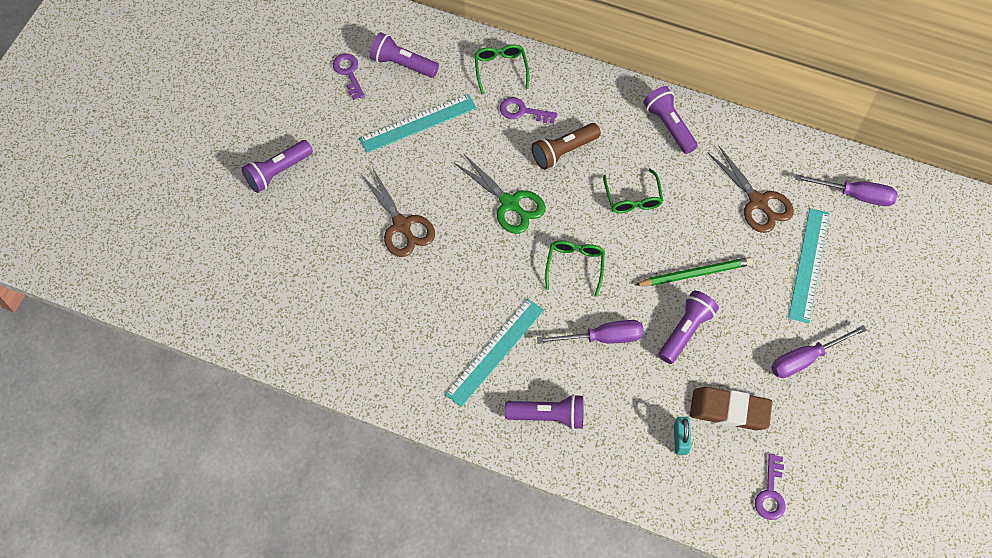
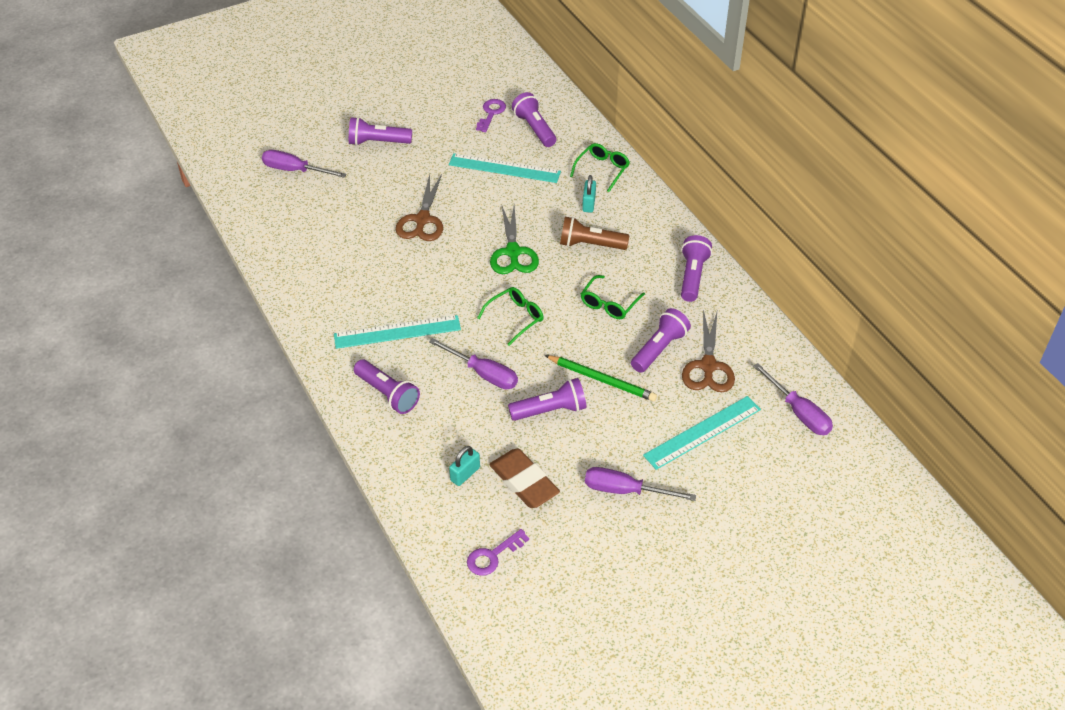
camera: 40 degrees right, 15 degrees down
(232, 255) = (295, 170): none -> purple screwdriver
(523, 111) = (589, 204): purple key -> turquoise padlock
(709, 213) = (659, 349): none -> purple flashlight

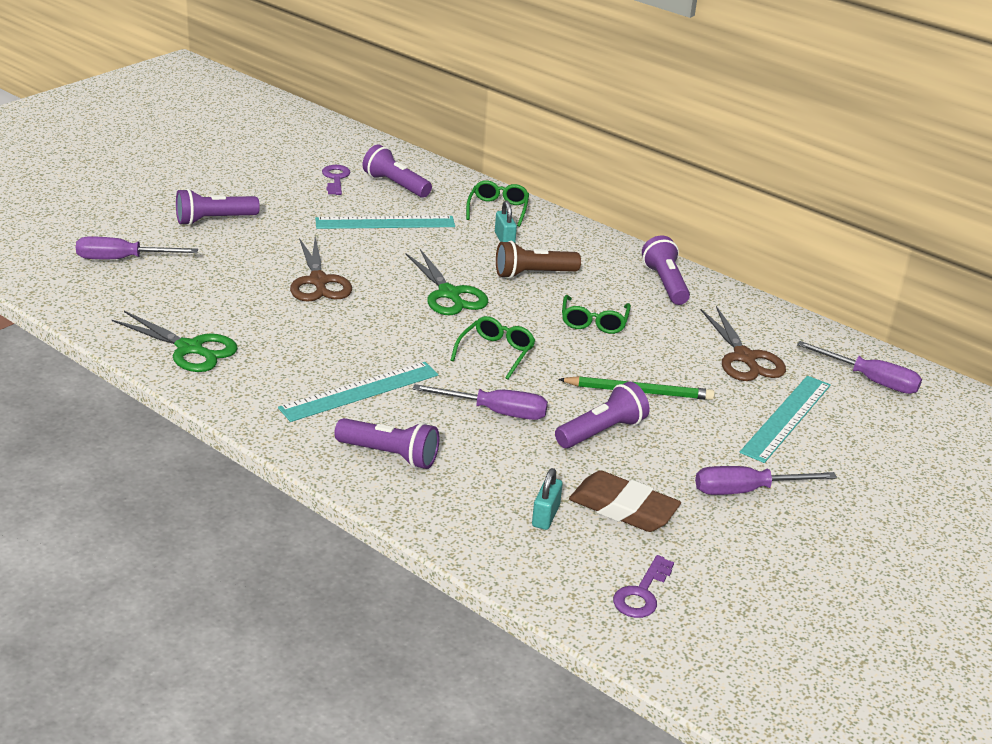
camera: 25 degrees left, 15 degrees down
(301, 266) = (190, 349): none -> green scissors
(659, 349) = (680, 352): purple flashlight -> none

